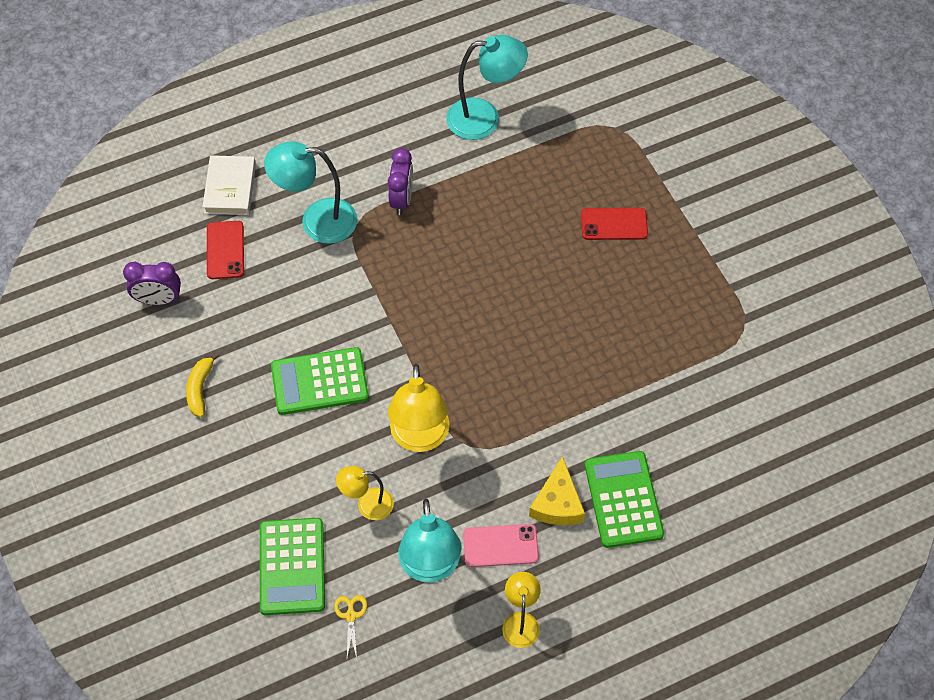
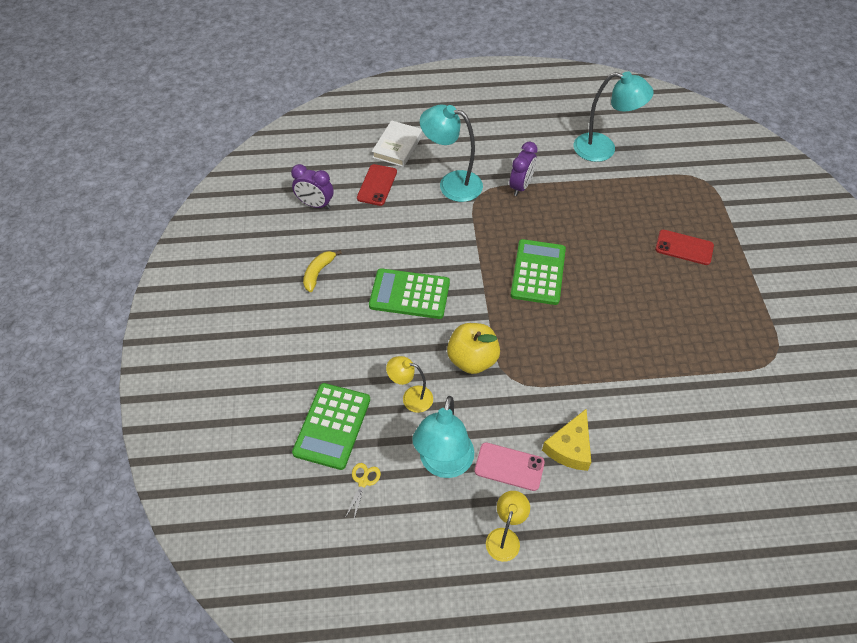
camera: 20 degrees right, 5 degrees down
(420, 438) = (472, 359): yellow lamp -> yellow apple
(623, 499) = (629, 463): green calculator -> green calculator (538, 272)

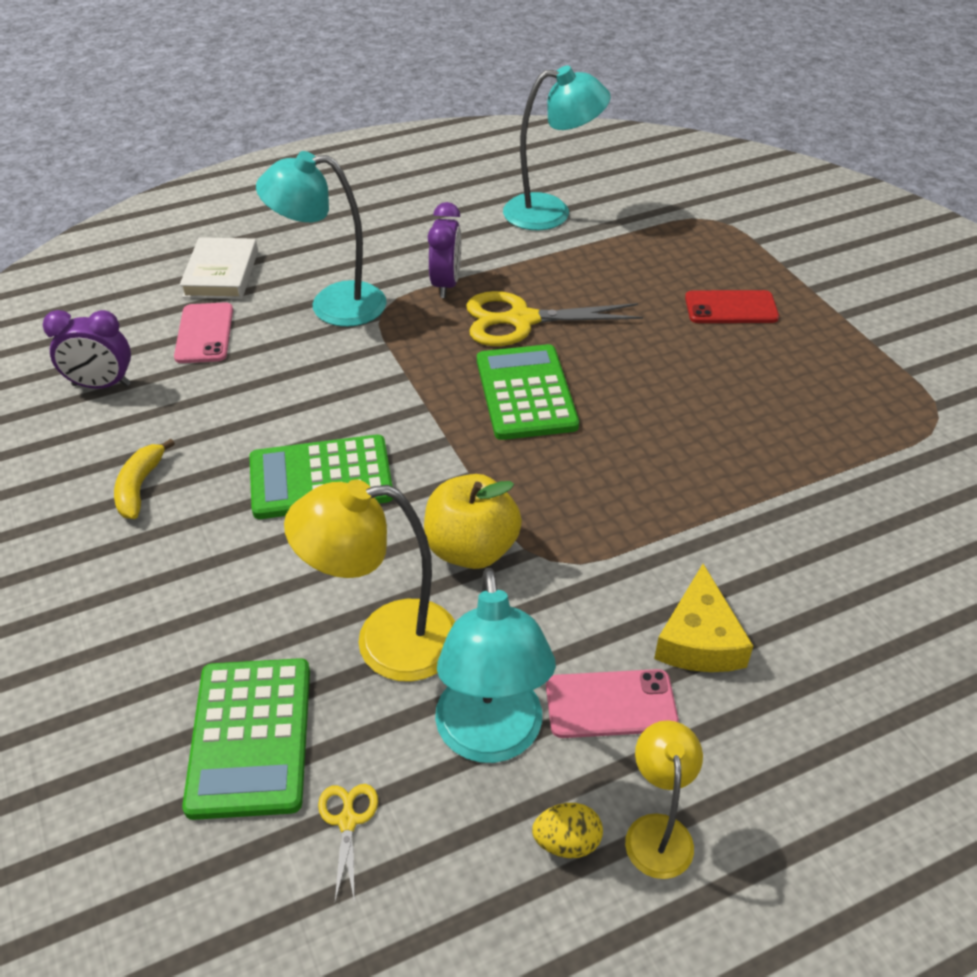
camera: 20 degrees left, 10 degrees down
(377, 185) = (204, 333): red phone -> pink phone
(411, 397) = (385, 642): yellow lamp -> yellow lamp, size x1.71
(459, 527) = (566, 842): none -> yellow egg
(555, 223) = (522, 320): none -> yellow scissors

